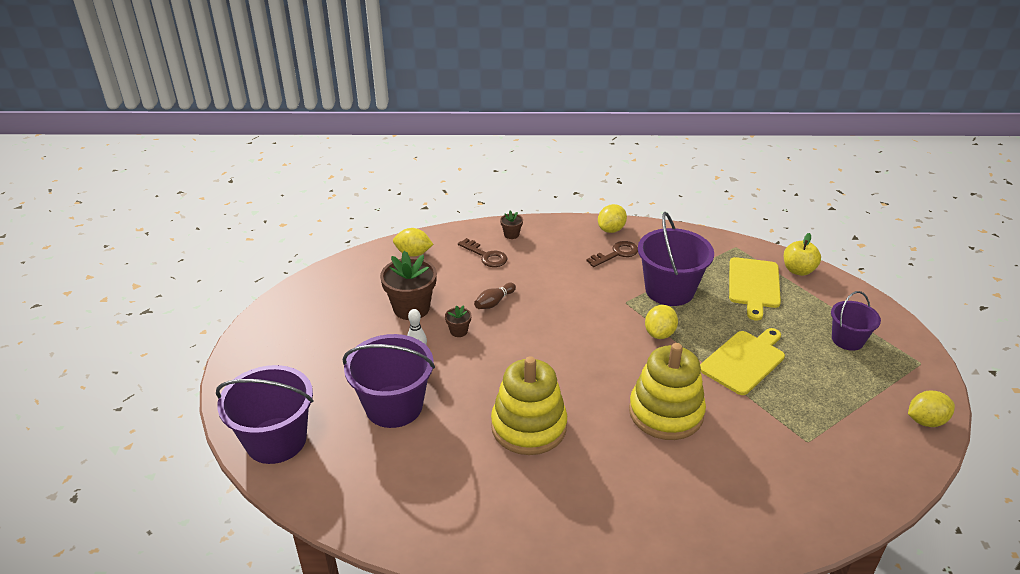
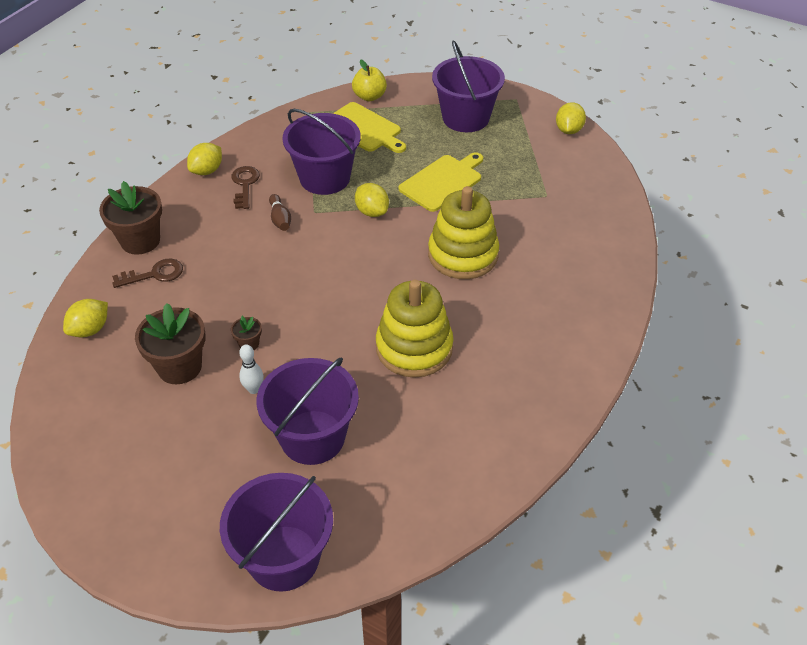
camera: 60 degrees left, 10 degrees up
(494, 302) = (231, 299): brown bowling pin -> brown bowling pin (280, 219)
(511, 234) = (140, 241): brown flower pot -> brown flower pot, size x2.15
(611, 229) = (207, 171): yellow lemon -> yellow lemon turned 60 degrees clockwise
(744, 360) = (443, 181): yellow cutting board -> yellow cutting board turned 60 degrees clockwise
(847, 340) = (465, 118): purple bucket -> purple bucket, size x1.69

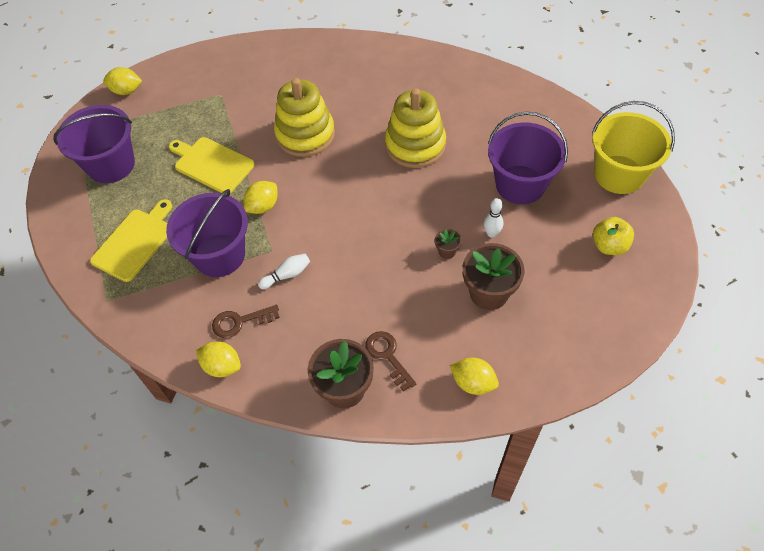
camera: 100 degrees left, 10 degrees up
(280, 219) = (287, 275): brown bowling pin -> white bowling pin
(284, 558) = (619, 174): purple bucket -> yellow bucket
(369, 96) = (76, 251): yellow apple -> yellow apple (609, 246)

